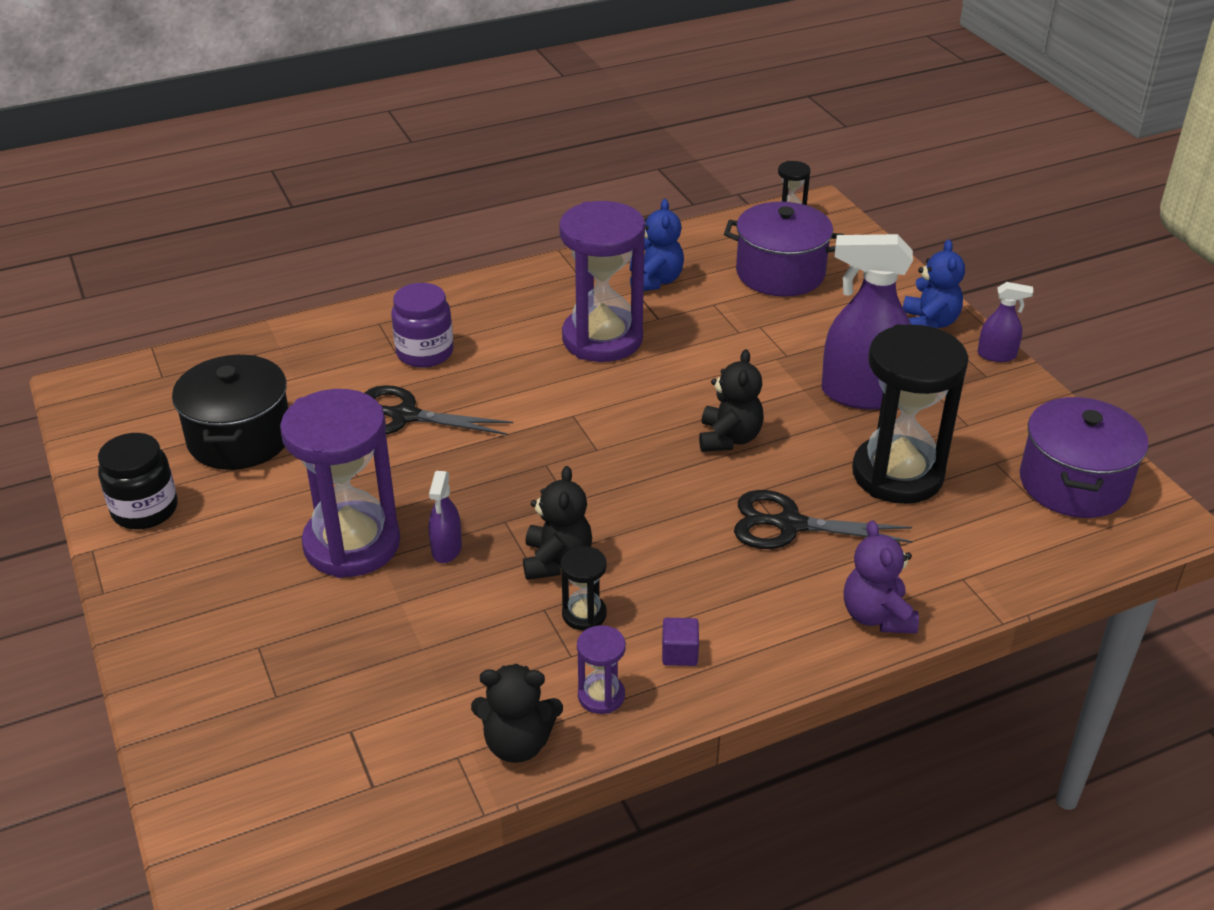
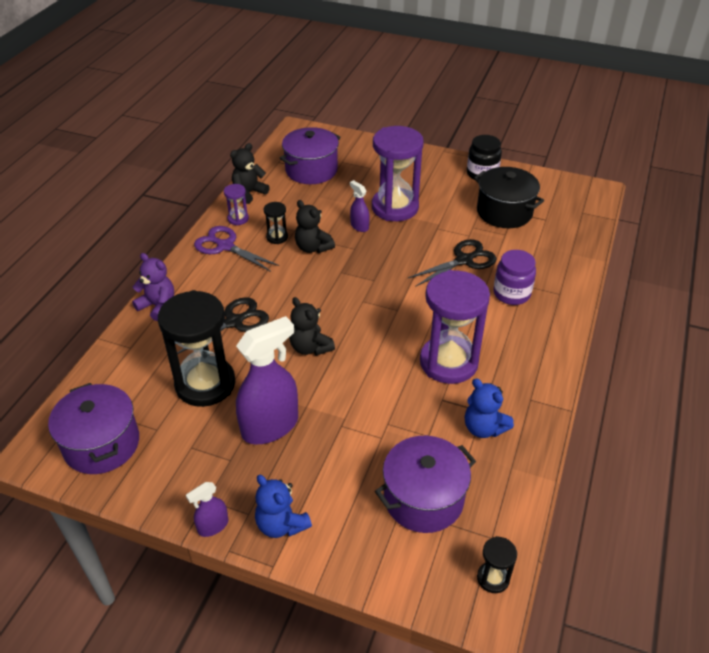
camera: 135 degrees right, 5 degrees up
(351, 716) = (311, 170): none -> purple pot
(679, 653) = (225, 246): purple cube -> purple scissors

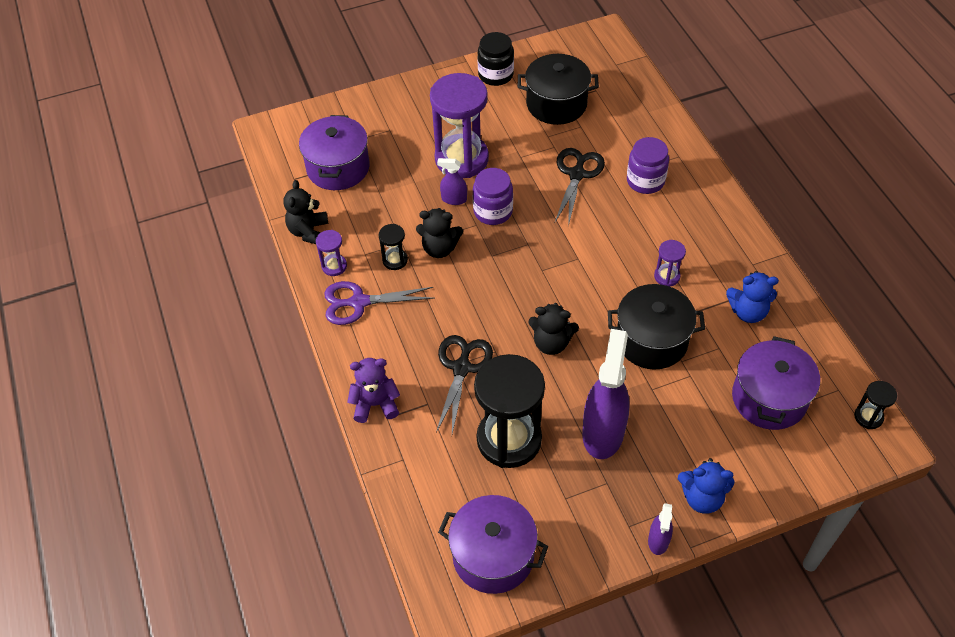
camera: 40 degrees left, 10 degrees up
(375, 248) = (493, 211): none -> purple jar
(382, 394) = (651, 340): none -> black pot
(448, 362) = (667, 276): purple hourglass -> purple hourglass, size x0.44

